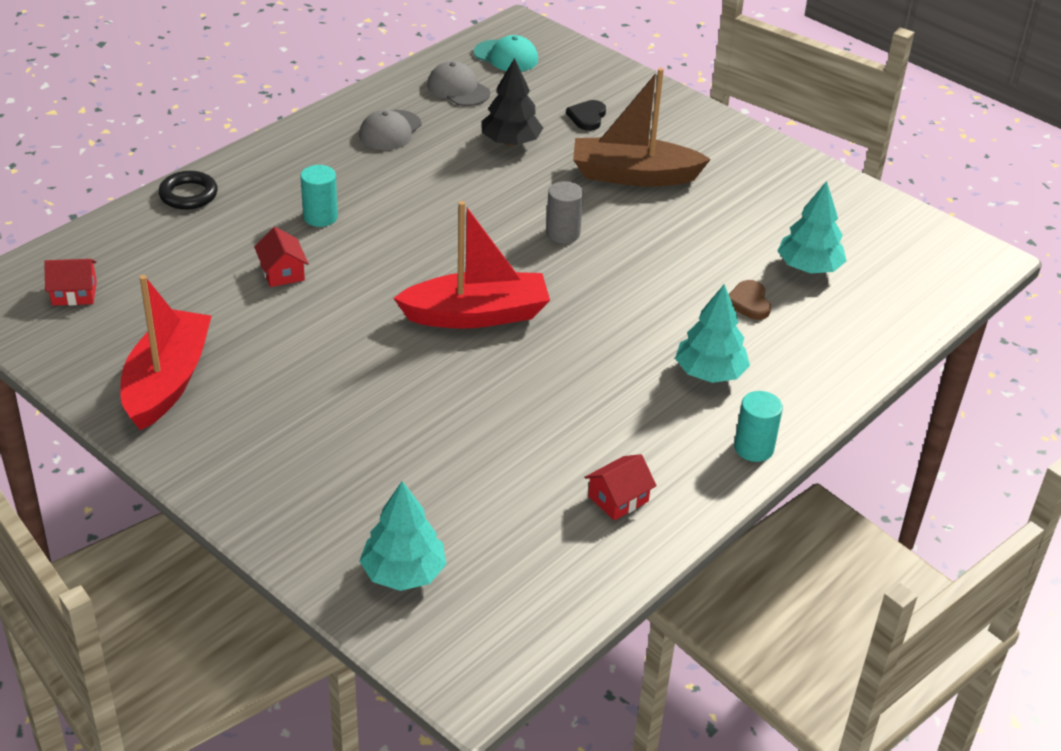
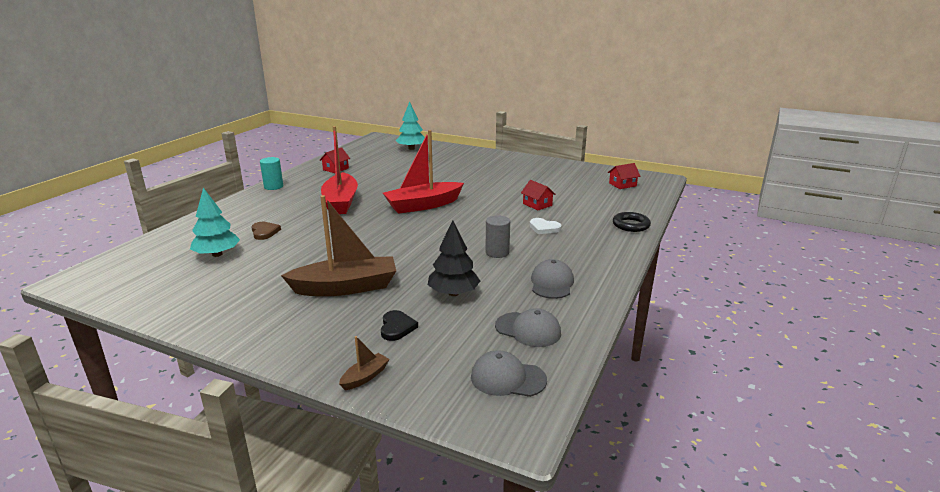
camera: 165 degrees right, 15 degrees down
(167, 381) = (544, 170): red boat -> red boat (340, 202)
(320, 217) = (544, 228): turquoise cylinder -> white heart
(506, 56) = (508, 378): turquoise cap -> grey cap
(562, 233) = (389, 245): grey cylinder -> grey cylinder (497, 252)
(628, 81) = (365, 377): none -> brown boat
(710, 373) = (292, 204): turquoise tree -> none

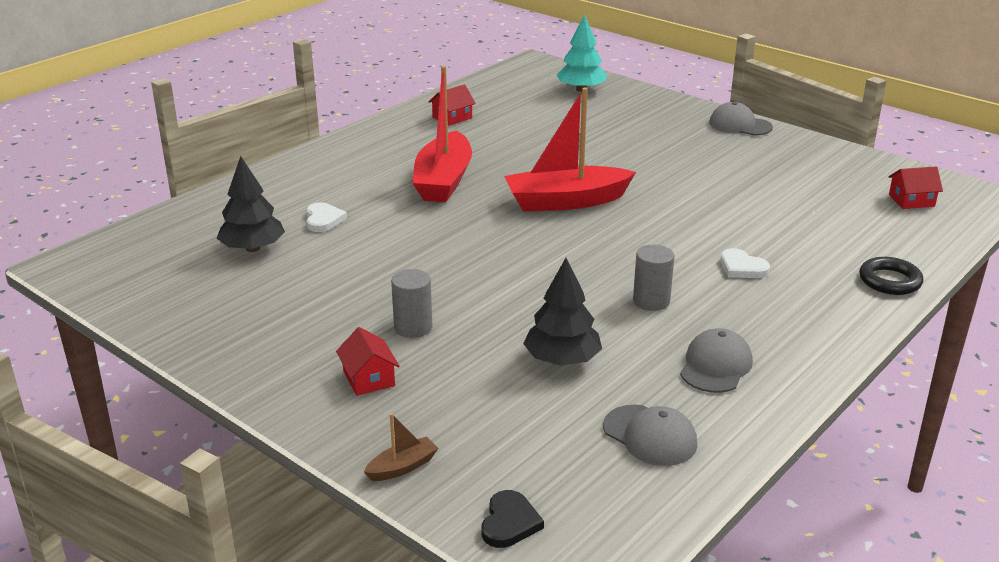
camera: 15 degrees right, 5 degrees up
(217, 254) = (253, 248): turquoise tree -> black tree
(264, 232) = (323, 220): brown heart -> white heart
(273, 186) = (353, 141): turquoise cylinder -> none
(346, 287) = (413, 327): brown boat -> grey cylinder
(397, 327) = (465, 401): black heart -> black heart (509, 522)
(508, 378) = (593, 504): grey cap -> grey cap (740, 125)
(537, 204) = (748, 222): red house -> red house (369, 378)

